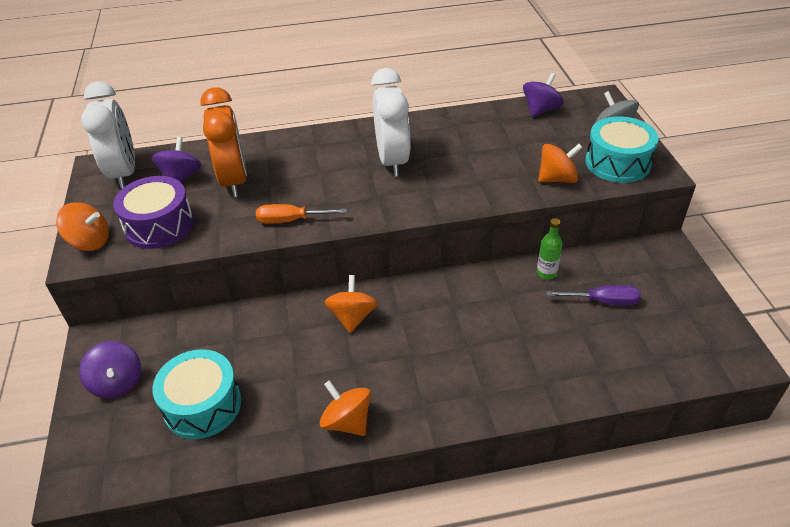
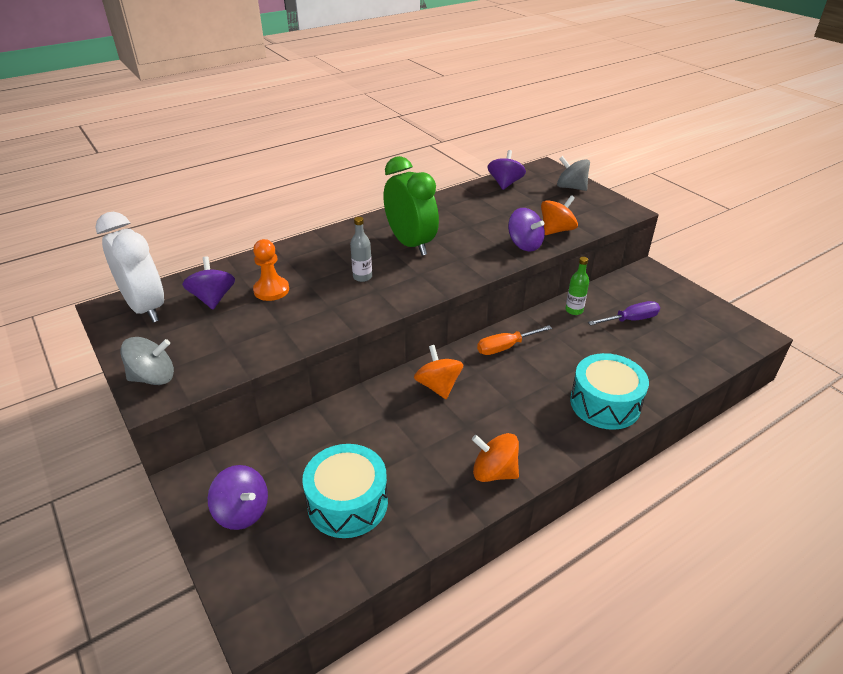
camera: 25 degrees left, 5 degrees down
(90, 242) = (153, 377): orange spinning top -> grey spinning top
(159, 225) = (221, 345): purple drum -> none
(234, 181) = (271, 290): orange clock -> orange pawn
(291, 220) = (354, 310): orange screwdriver -> orange screwdriver (505, 347)
(322, 187) = (362, 277): none -> grey bottle
(392, 161) = (410, 244): white clock -> green clock
(509, 188) = (524, 244): none -> purple spinning top
(617, 163) = (592, 210): turquoise drum -> turquoise drum (605, 403)

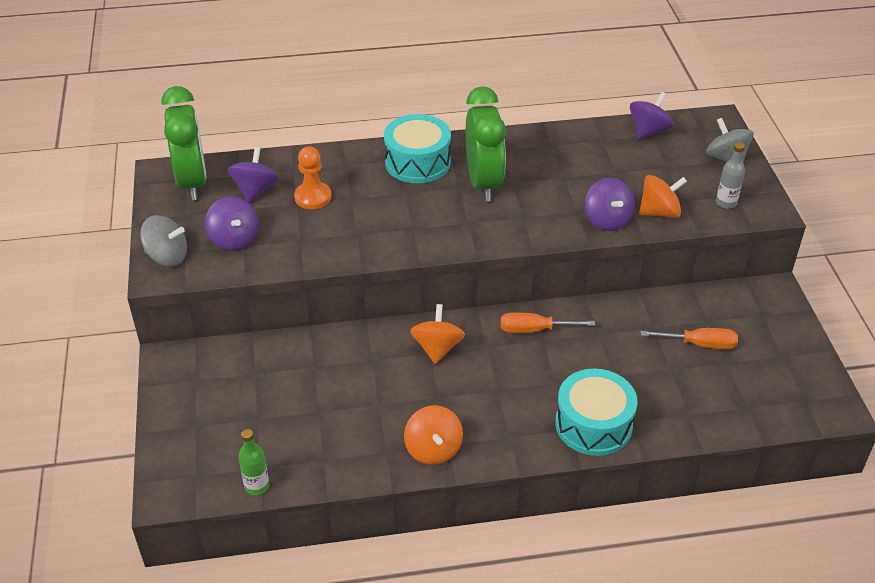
camera: 25 degrees right, 5 degrees up
(146, 308) = (192, 182): white clock -> green clock
(242, 511) = (198, 402): purple spinning top -> purple spinning top (234, 239)
(347, 503) = (287, 427): turquoise drum -> turquoise drum (417, 162)
(362, 277) = (408, 208): grey bottle -> grey bottle (726, 203)
(494, 472) = (433, 449): orange spinning top -> orange spinning top turned 150 degrees counterclockwise
(574, 310) = (643, 312): green bottle -> green bottle (257, 486)
(630, 320) = (699, 344): purple screwdriver -> orange screwdriver

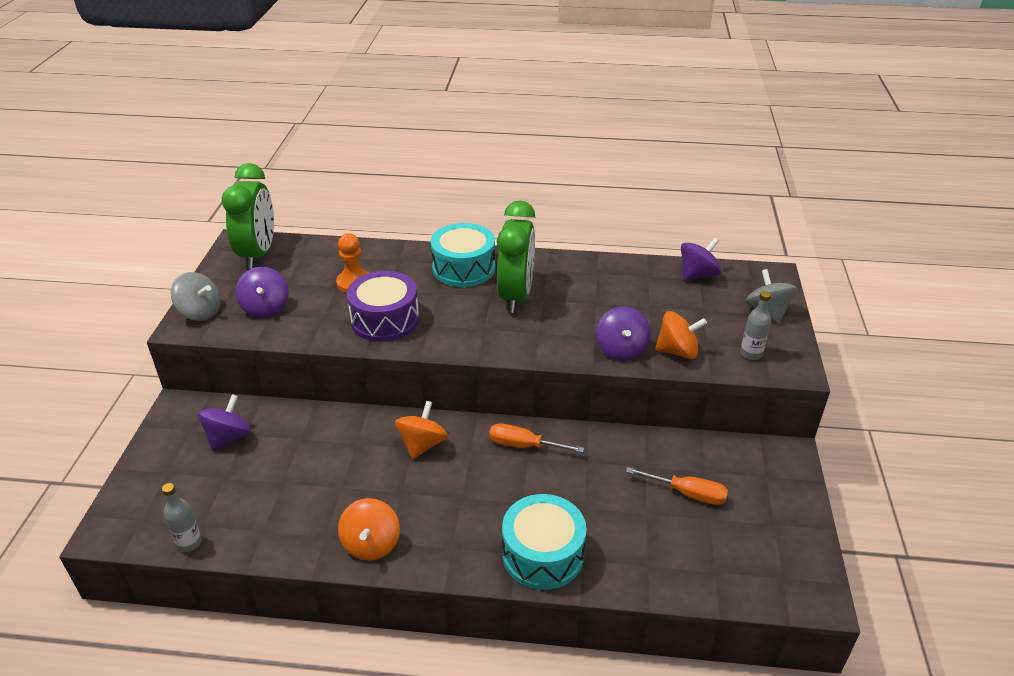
camera: 15 degrees right, 5 degrees down
(255, 190) = (307, 269): purple spinning top -> purple spinning top (228, 437)
(257, 486) = (189, 543): green bottle -> grey bottle
(365, 230) = (385, 320): none -> purple drum

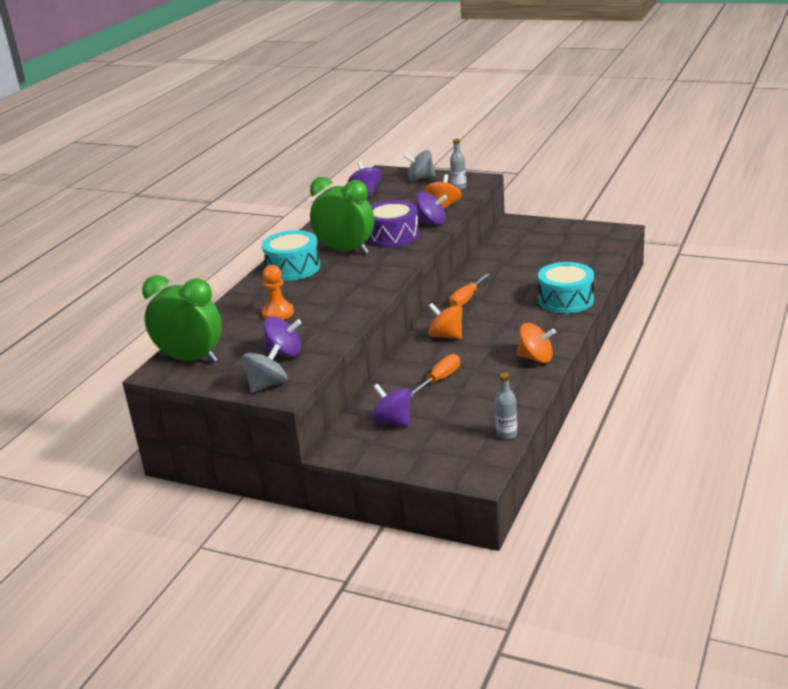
camera: 70 degrees left, 10 degrees down
(385, 320) = (340, 300): purple drum -> purple drum (393, 236)
(687, 493) = (533, 253): orange screwdriver -> orange screwdriver (439, 379)

